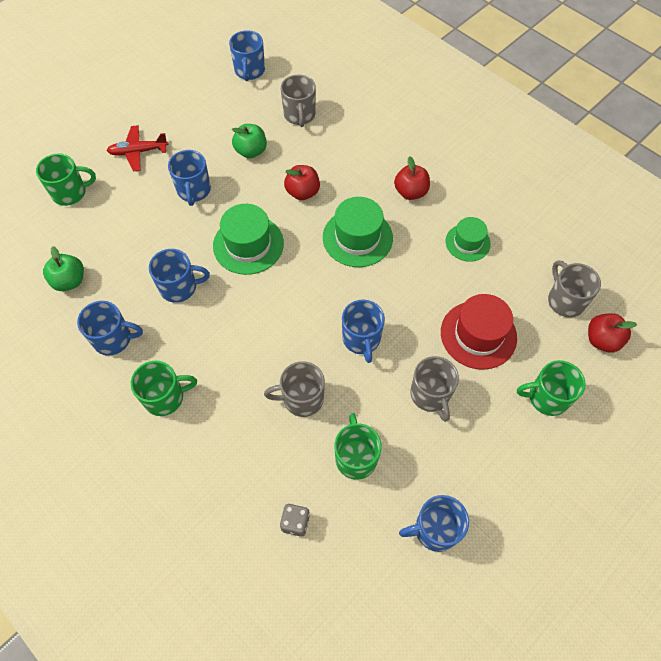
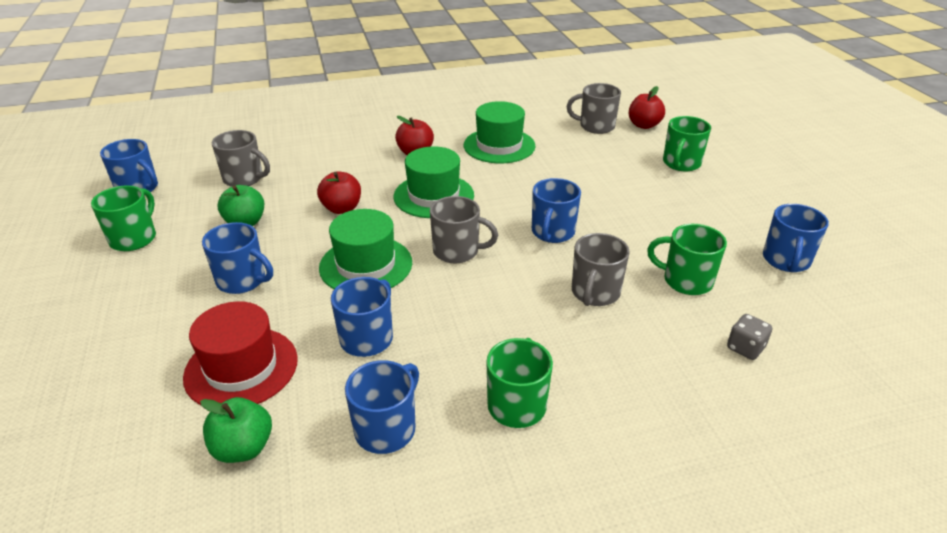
camera: 60 degrees left, 25 degrees down
(70, 193) = (92, 397): green mug -> green mug (134, 238)
(138, 152) = (121, 307): red plane -> none
(361, 339) = (552, 232): blue mug -> blue mug turned 90 degrees clockwise
(430, 395) = (642, 215): grey mug -> grey mug (457, 251)
(467, 242) = (499, 146): green hat -> green hat, size x1.57
(478, 335) = (597, 172): red hat -> red hat (241, 368)

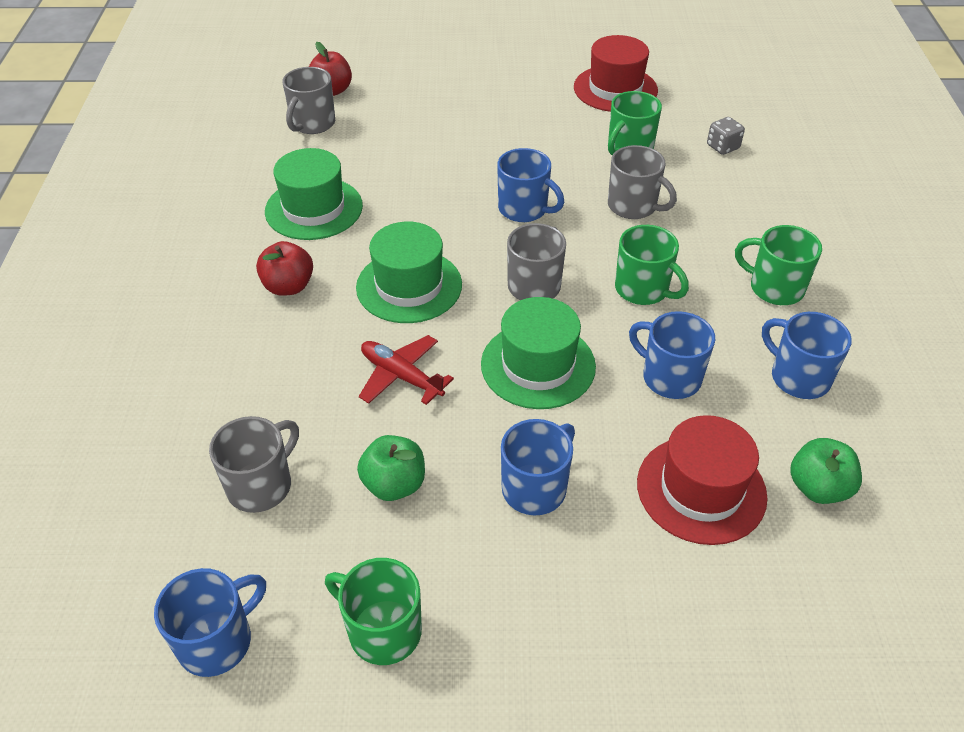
camera: 75 degrees left, 10 degrees up
(342, 208) = (401, 376): red apple -> red plane
(681, 163) = (429, 92): green mug -> green mug (643, 289)
(786, 260) = (615, 89): blue mug -> red hat

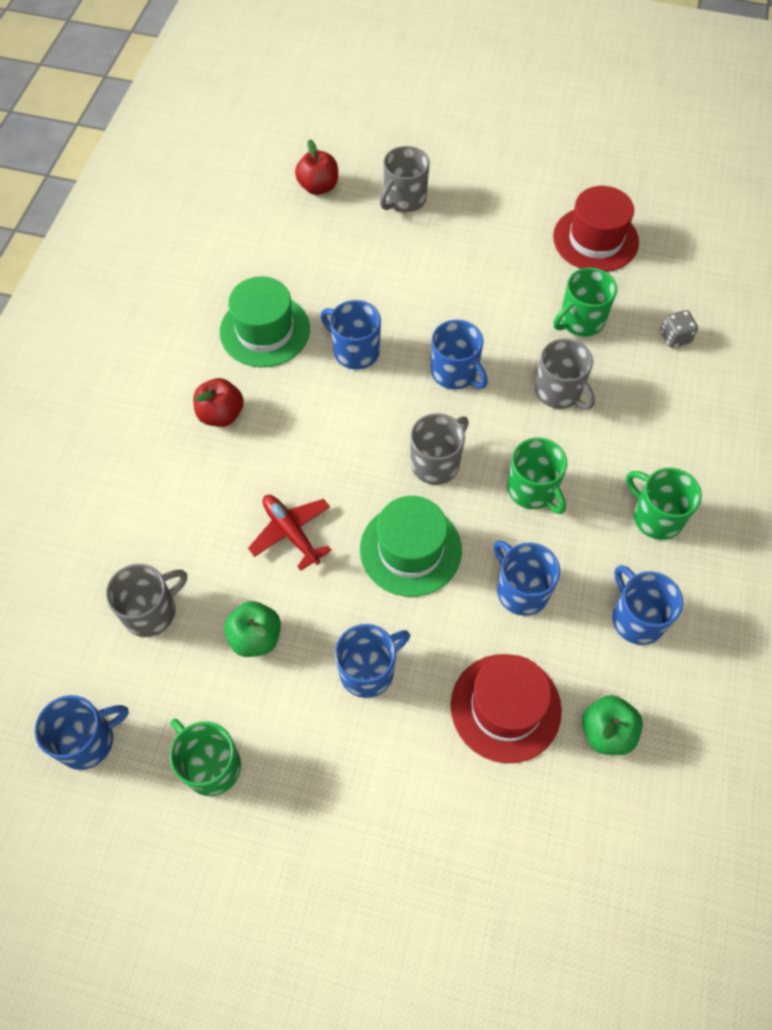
camera: 15 degrees right, 15 degrees up
(312, 124) = (289, 226): grey mug -> grey mug (404, 199)
(409, 286) = (325, 438): green hat -> none
(415, 209) = (355, 351): none -> blue mug

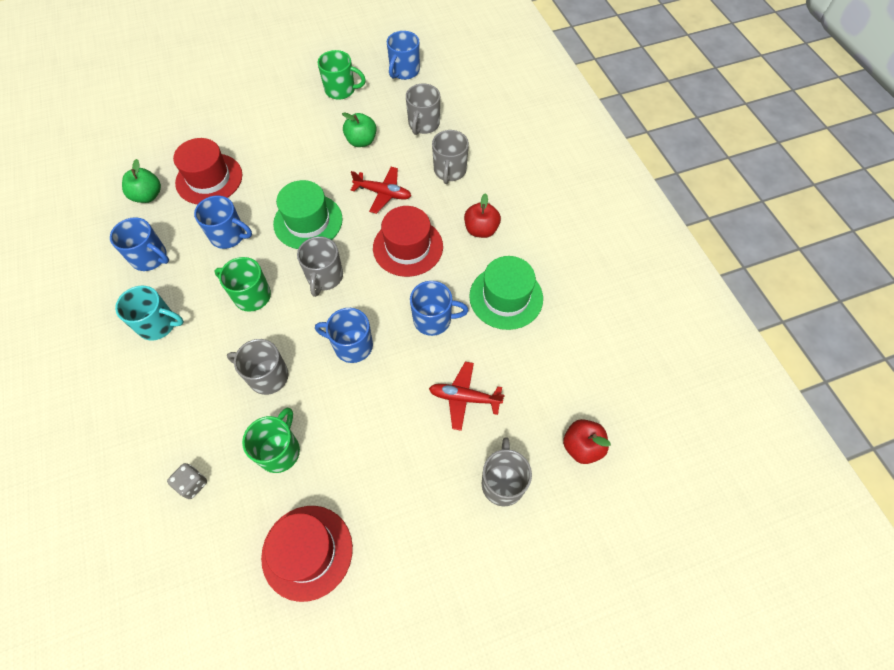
camera: 145 degrees right, 0 degrees up
(185, 514) = (449, 171): none -> grey mug
(318, 443) = (408, 247): none -> red hat
(368, 671) = (292, 157): blue mug -> none
(384, 271) = (464, 398): none -> red plane
(656, 517) = (158, 324): green mug -> turquoise mug

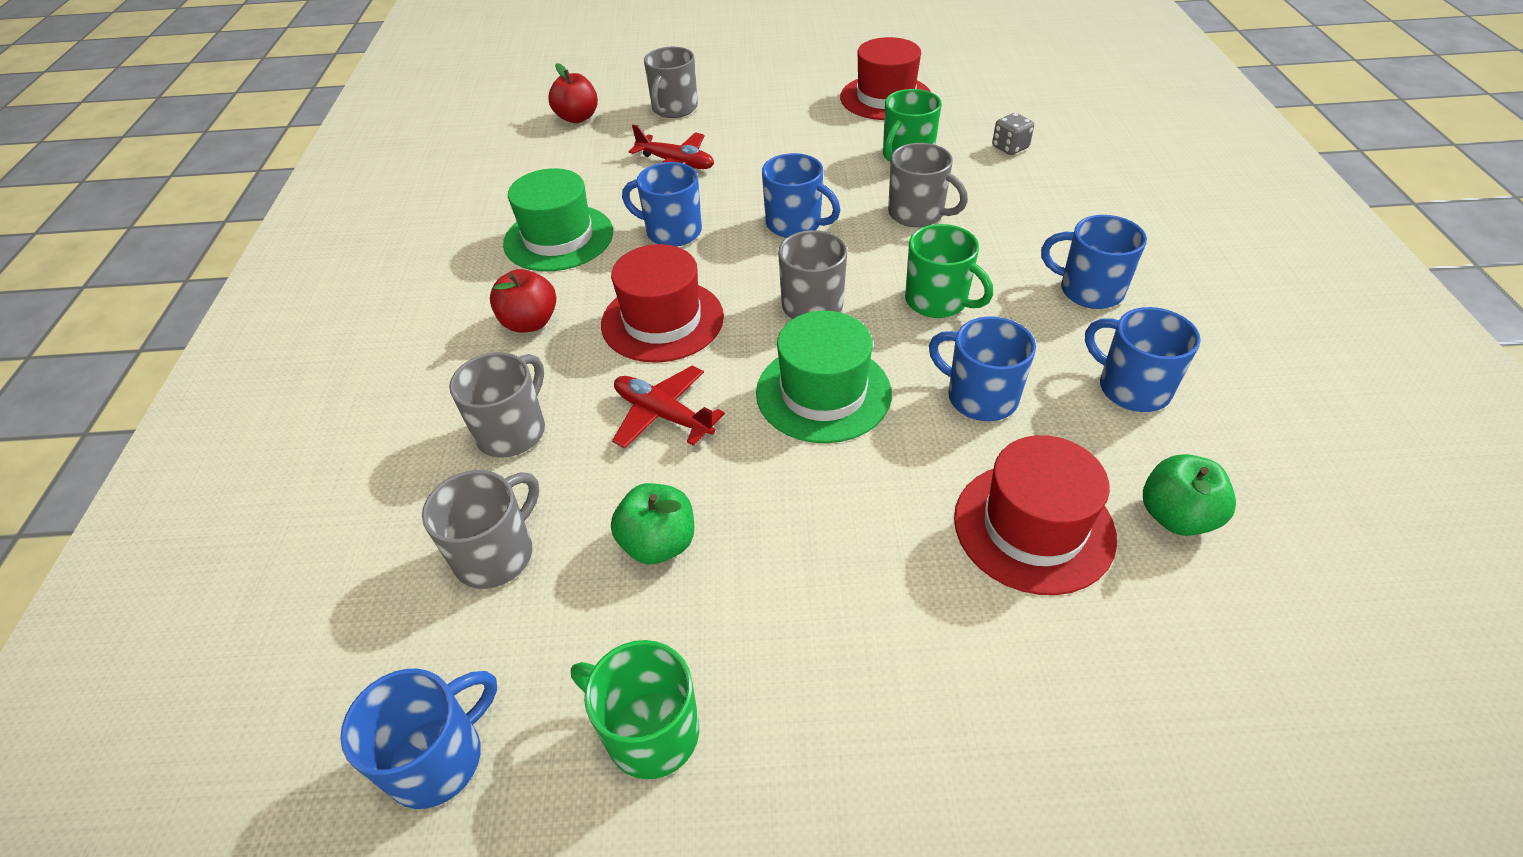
camera: 160 degrees left, 15 degrees down
(158, 324) = (1089, 290): turquoise mug -> blue mug

